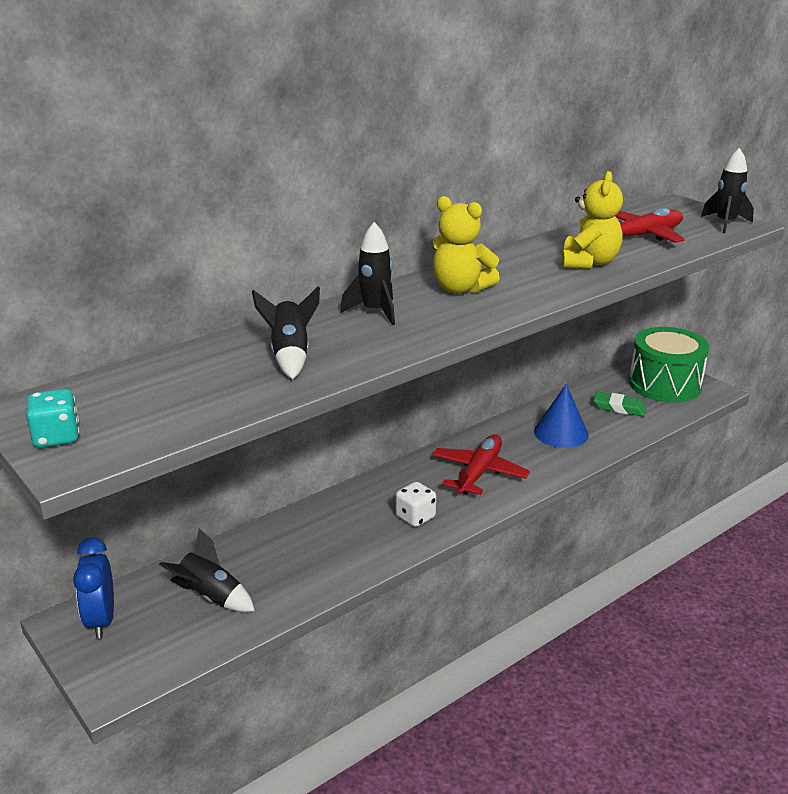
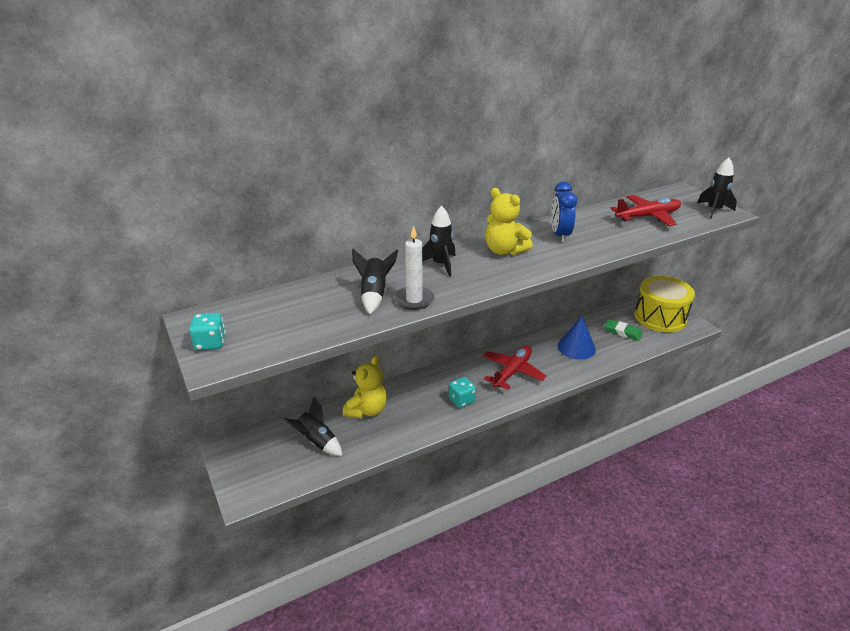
camera: 10 degrees right, 5 degrees up
(101, 620) = (246, 449): blue clock -> blue clock (560, 235)
(351, 357) = (414, 300): none -> white candle
(415, 517) = (462, 400): white dice -> turquoise dice
(589, 263) = (602, 236): yellow teddy bear -> yellow teddy bear (367, 410)
(665, 384) = (660, 317): green drum -> yellow drum

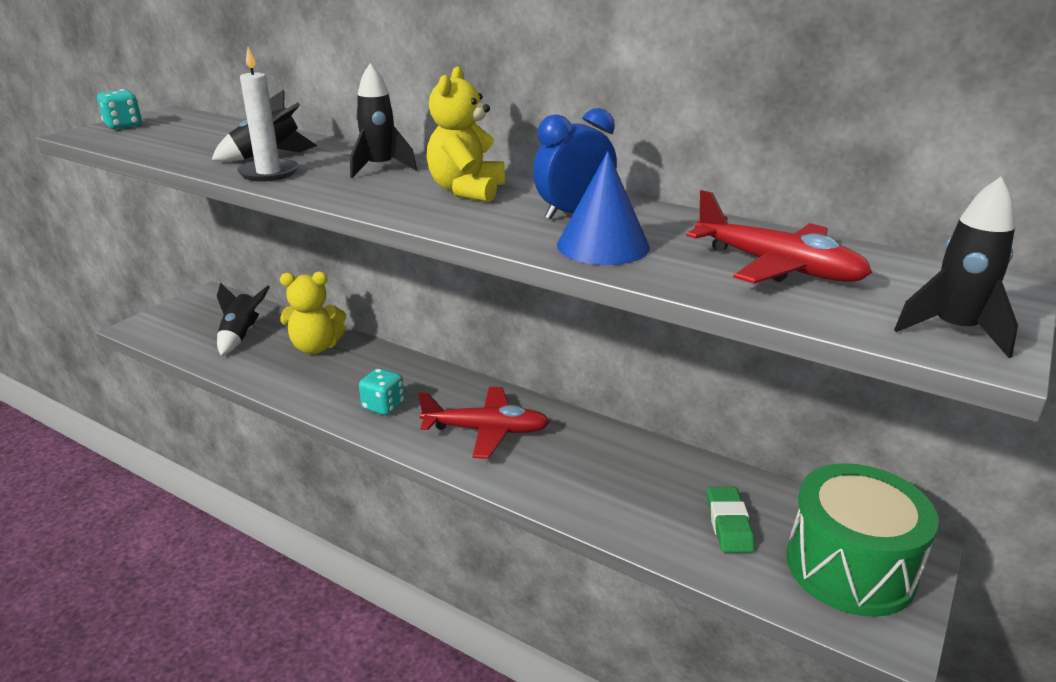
camera: 60 degrees right, 5 degrees down
(576, 347) = (617, 478): blue cone -> blue cone (603, 246)
(660, 317) = (850, 567): yellow drum -> green drum

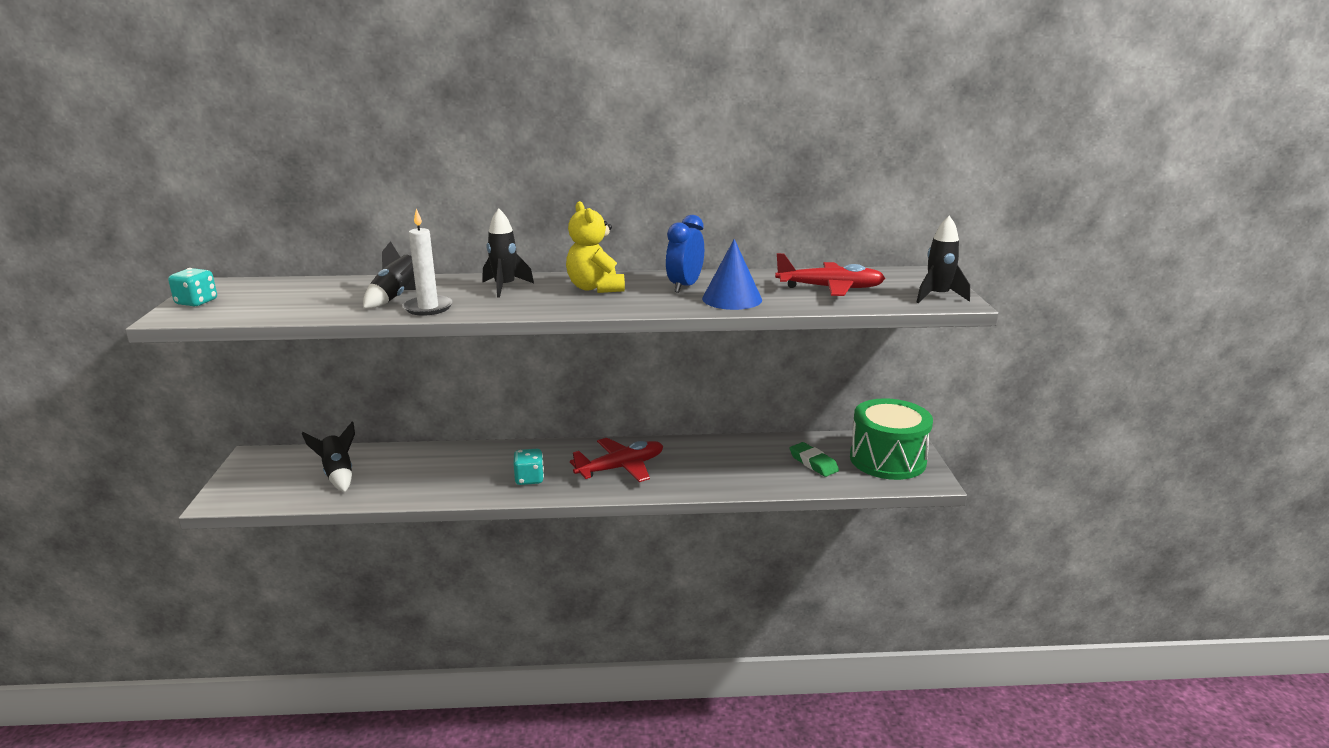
camera: 35 degrees left, 5 degrees down
(316, 347) = (419, 461): yellow teddy bear -> none

